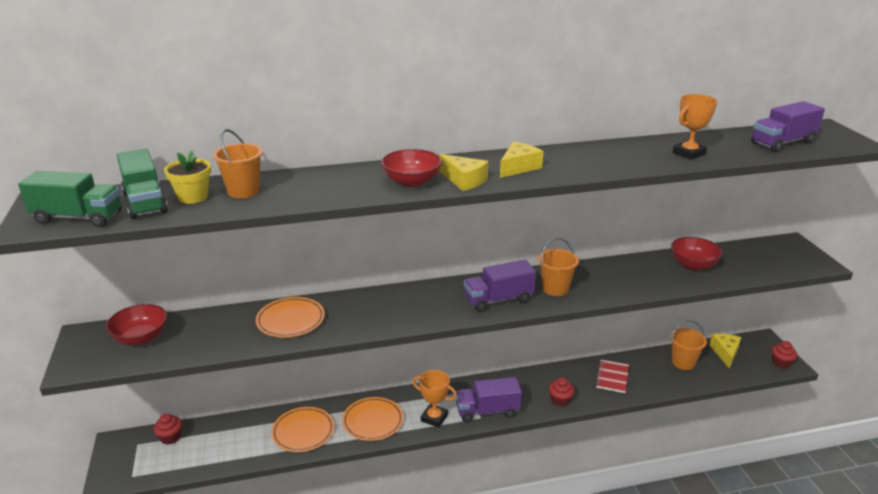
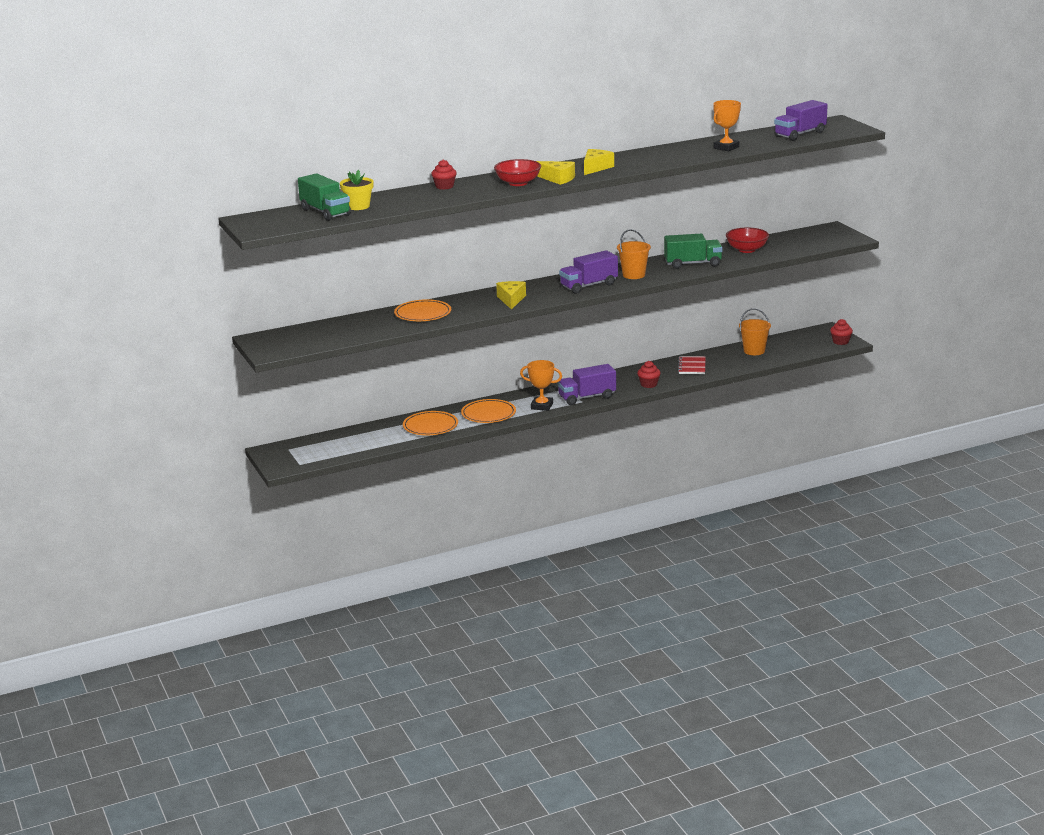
camera: 10 degrees left, 5 degrees down
(78, 218) = (286, 224): green truck -> green truck (693, 264)
(141, 337) = (307, 335): red bowl -> none
(170, 437) = (314, 442): red cupcake -> red cupcake (444, 186)
(243, 191) = (393, 200): orange bucket -> none
(725, 353) = (791, 341): yellow cheese -> yellow cheese (511, 300)

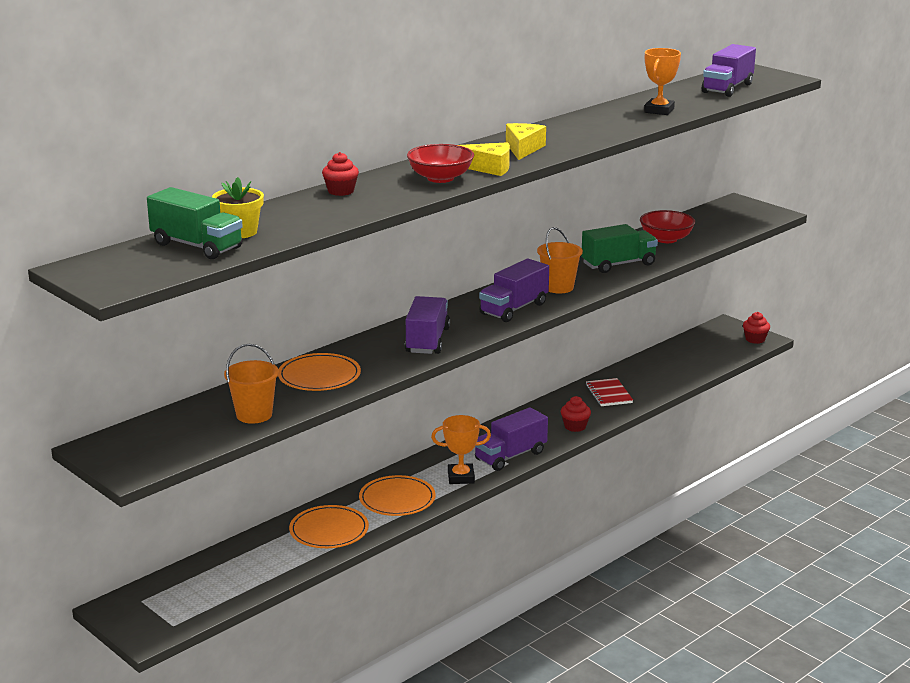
camera: 20 degrees left, 0 degrees up
(511, 300) = (427, 341): yellow cheese -> purple truck
(754, 351) = (666, 363): orange bucket -> orange bucket (254, 415)

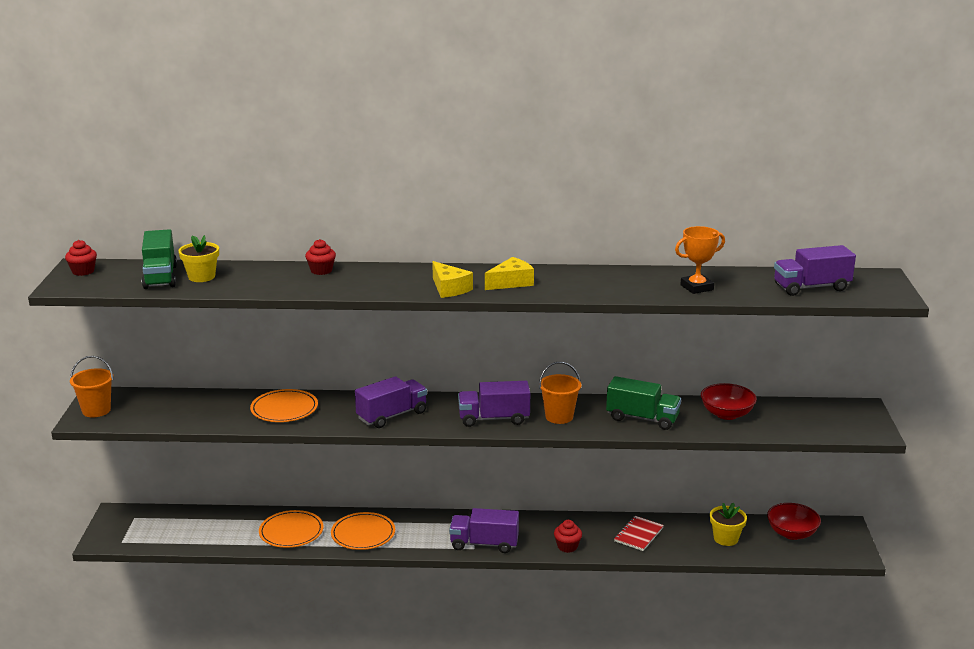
camera: 45 degrees right, 0 degrees up
(254, 415) = (202, 416): orange bucket -> orange bucket (96, 410)
(440, 178) = (400, 284): red bowl -> red bowl (791, 533)
(461, 477) = (426, 541): orange trophy -> none
(669, 368) = (726, 538): none -> yellow flower pot
(755, 339) = (847, 551): red cupcake -> red cupcake (83, 271)

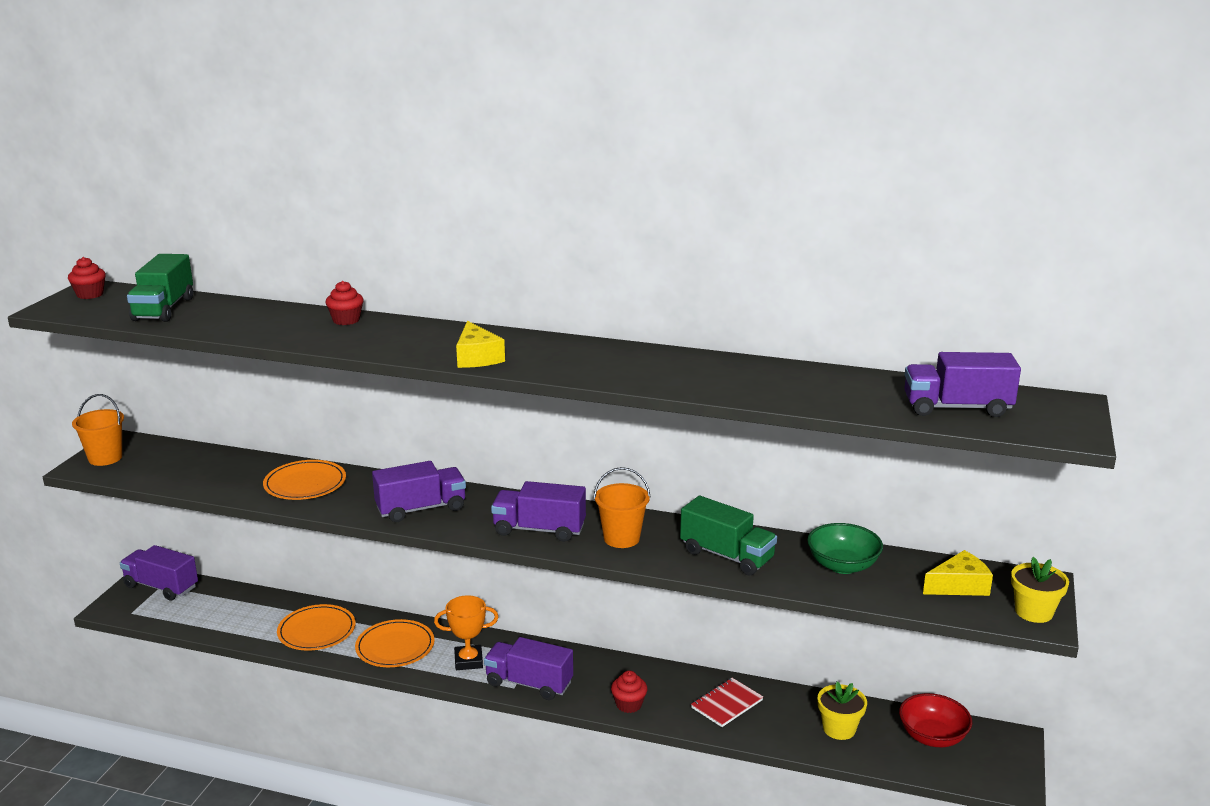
camera: 15 degrees right, 0 degrees up
(135, 518) = (161, 587): none -> purple truck
(201, 277) = (208, 313): yellow flower pot -> yellow flower pot (1034, 612)
(511, 282) = (559, 358): yellow cheese -> yellow cheese (959, 586)
(696, 287) = (795, 390): orange trophy -> orange trophy (468, 661)
(726, 414) = (842, 565): red bowl -> green bowl

